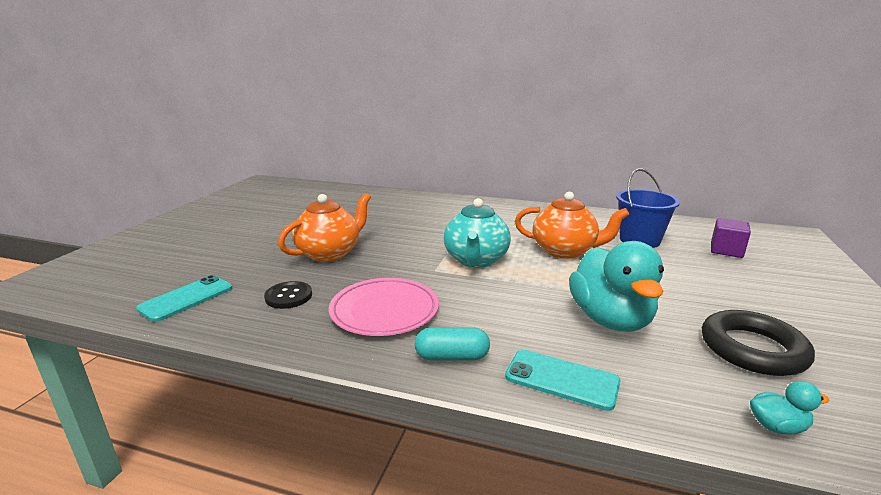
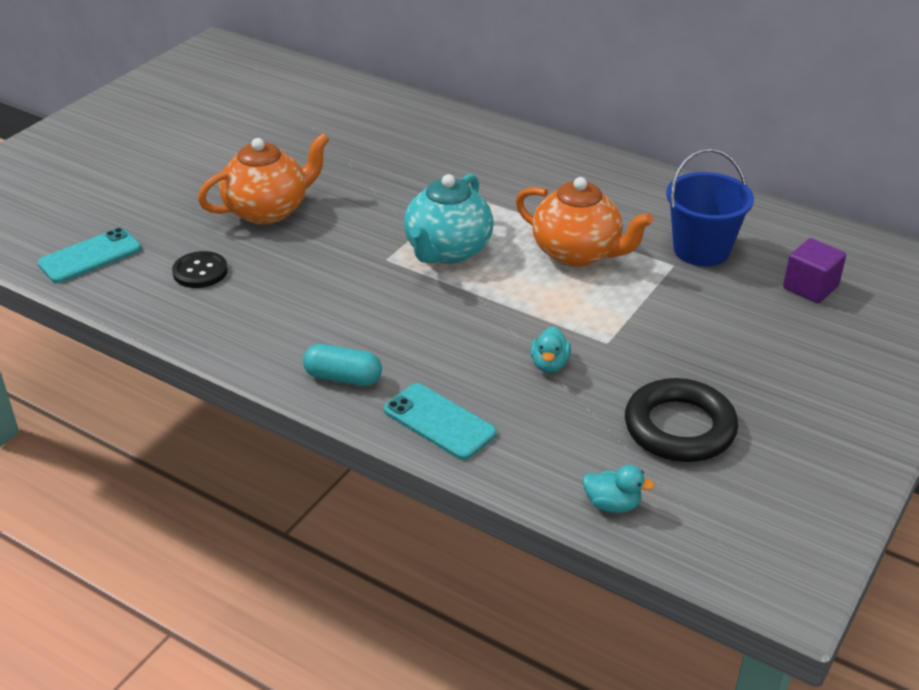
camera: 15 degrees right, 15 degrees up
(384, 311) = (299, 309): pink plate -> none
(610, 320) = (549, 364): turquoise duck -> turquoise duck, size x0.42

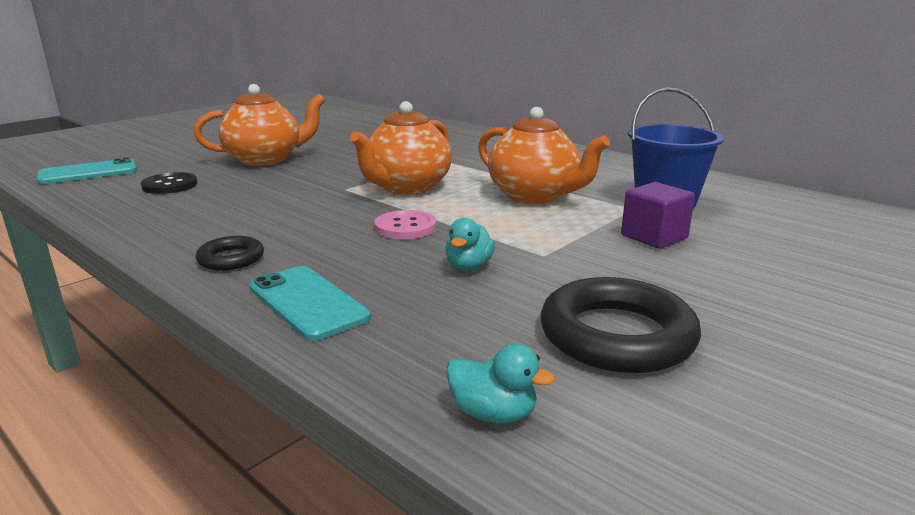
camera: 10 degrees right, 15 degrees down
(343, 378) = (231, 259): turquoise capsule -> black ring
(447, 251) = (406, 187): turquoise teapot -> orange teapot
(474, 317) = (405, 227): none -> pink button
(810, 287) = (790, 232): purple cube -> purple cube (654, 237)

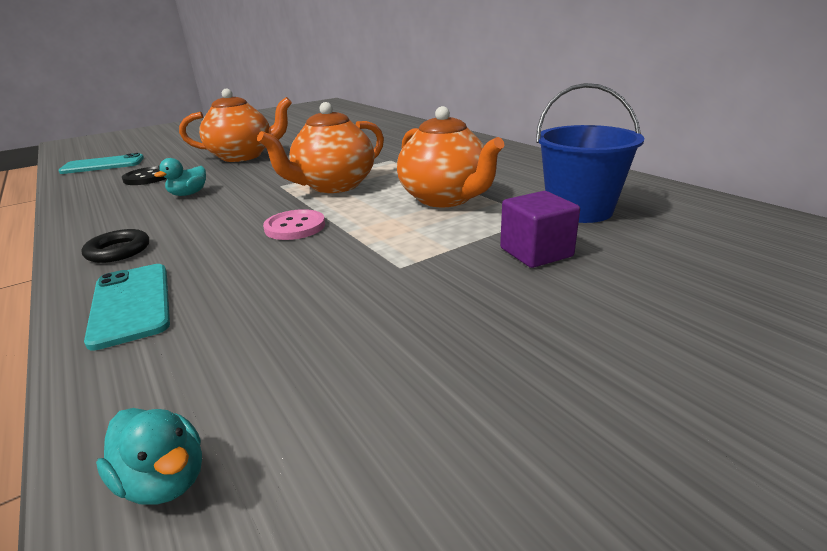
camera: 15 degrees right, 5 degrees up
(469, 266) = (314, 275): turquoise duck -> turquoise duck (188, 194)
(616, 335) = (396, 382): black ring -> none

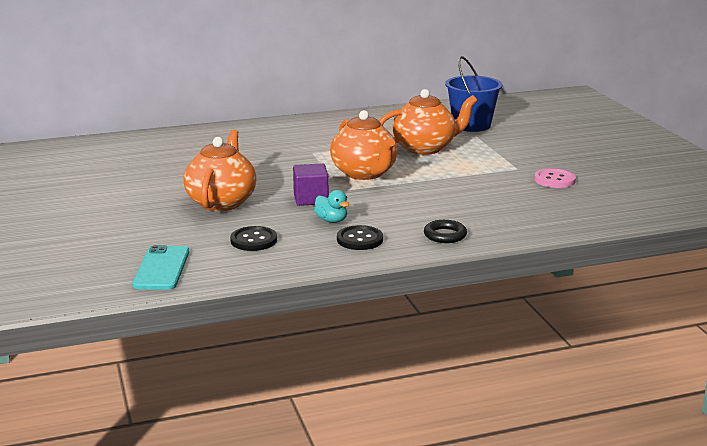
camera: 75 degrees left, 5 degrees down
(128, 212) = (360, 239): none -> black button
(131, 304) = (526, 225): turquoise phone -> none
(165, 480) = (653, 210): turquoise duck -> none
(295, 227) = (442, 187): pink button -> pink button (554, 180)
(536, 252) = (518, 142): purple cube -> purple cube (311, 199)

